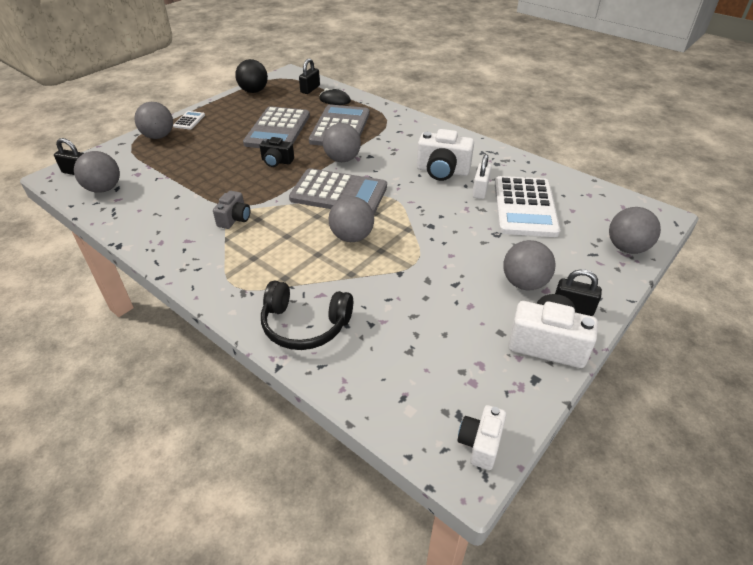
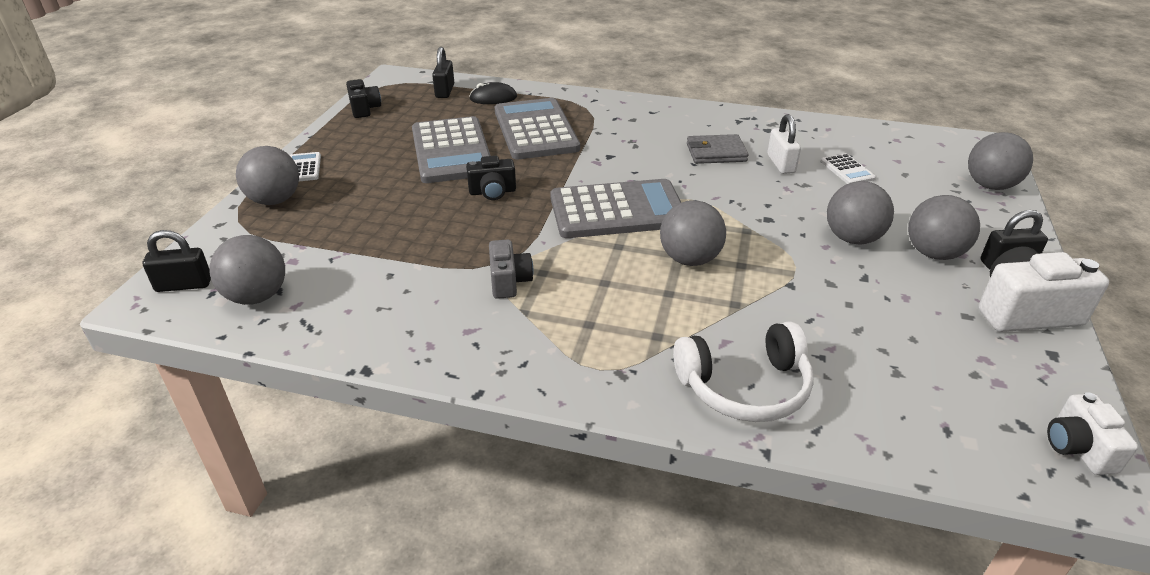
camera: 25 degrees left, 5 degrees down
(254, 91) = (364, 109): black ball -> black camera
(305, 325) = (745, 386): black headphones -> white headphones
(342, 159) = (579, 168): grey ball -> grey ball (852, 238)
(442, 171) = (716, 153): white camera -> grey wallet
(524, 207) = (847, 170): white calculator -> white calculator, size x0.43

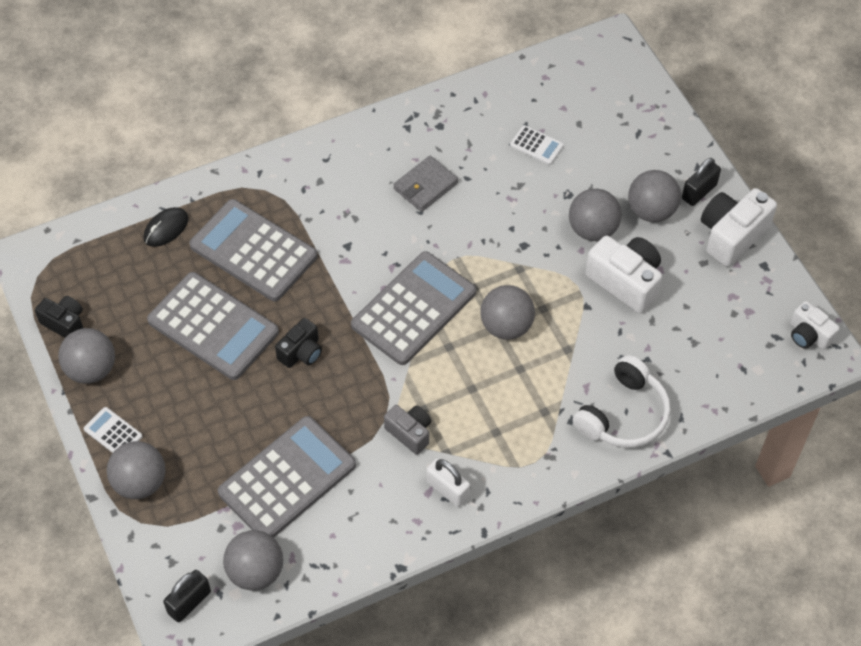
camera: 40 degrees left, 20 degrees up
(371, 255) = (287, 479): none -> grey calculator
(445, 91) = (108, 247): black padlock -> none
(781, 164) = (484, 169): white padlock -> white padlock (448, 489)
(854, 288) = (625, 282): none -> white camera
(990, 185) = (643, 101): grey ball -> grey ball (91, 369)

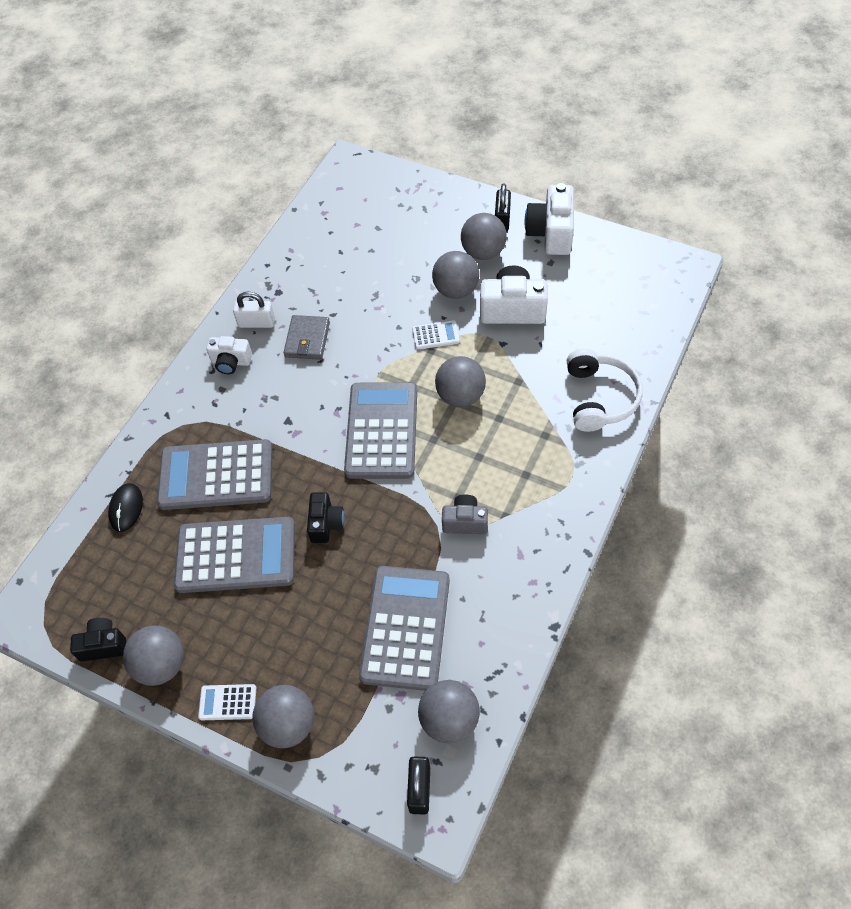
camera: 35 degrees left, 0 degrees up
(448, 489) = (532, 542): white padlock -> white padlock (256, 323)
(536, 145) = (362, 260): white calculator -> white calculator (435, 335)
(809, 335) = (662, 262): white camera -> white camera (231, 362)

